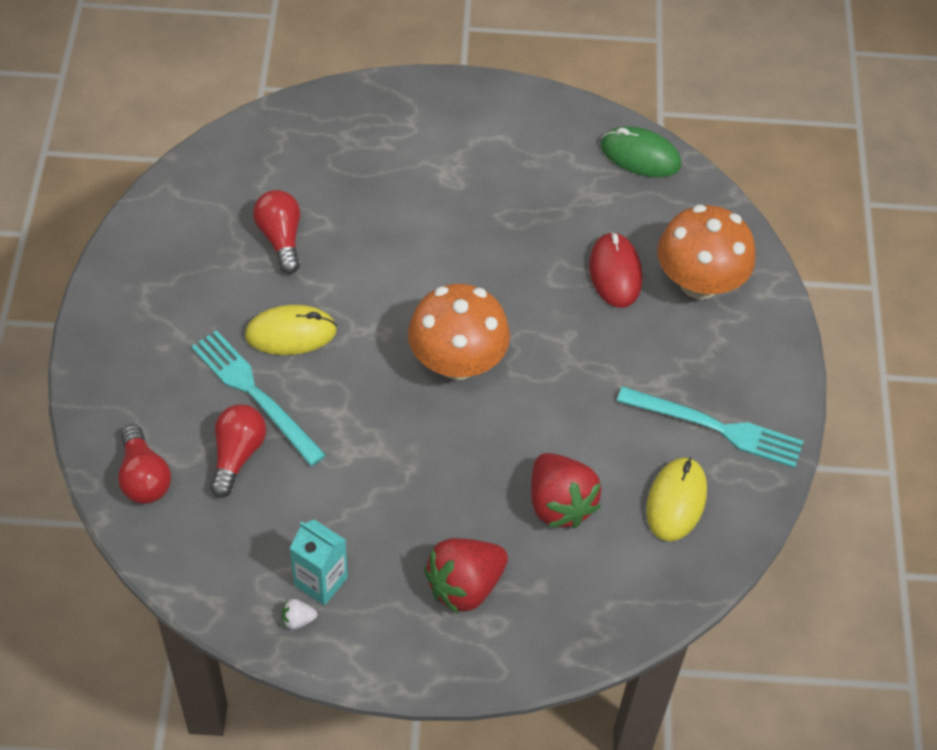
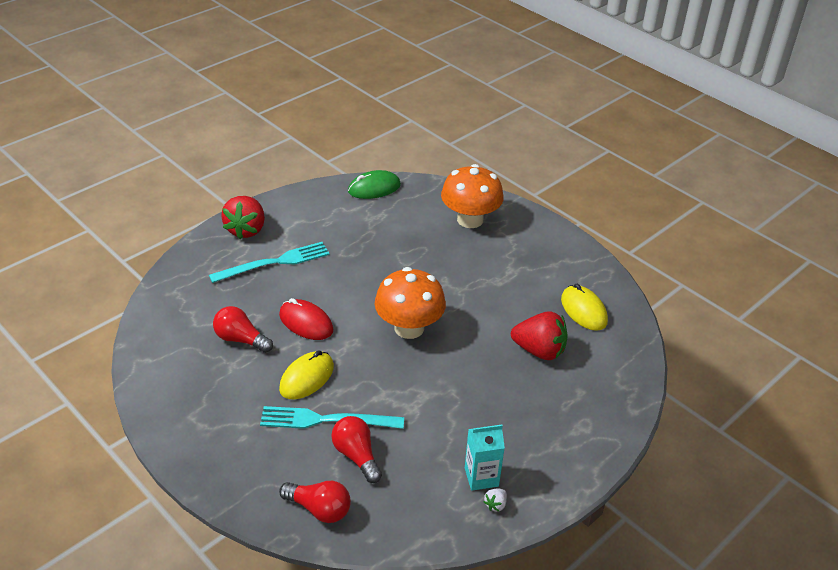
camera: 45 degrees left, 15 degrees down
(464, 586) = (549, 420): red strawberry -> red strawberry (246, 230)
(615, 273) = (429, 241): red mouse -> red mouse (306, 323)
(716, 428) = (557, 270): turquoise fork -> turquoise fork (274, 263)

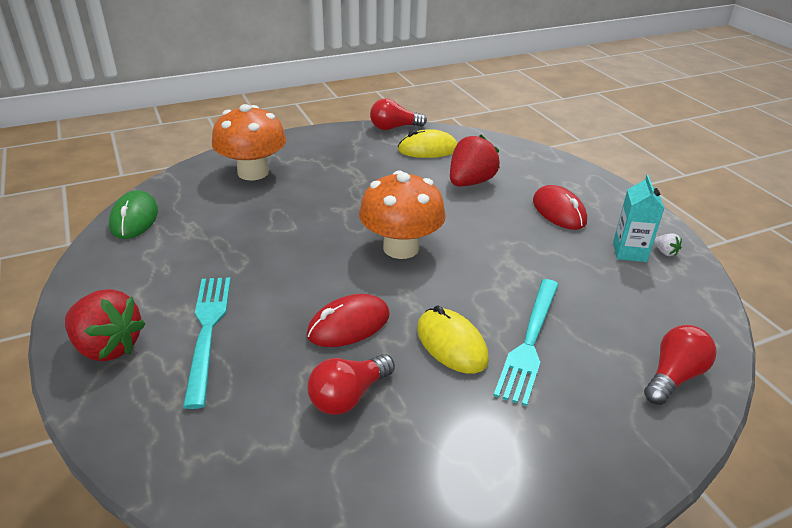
camera: 70 degrees left, 5 degrees down
(356, 456) = (592, 329): red light bulb -> red light bulb (394, 128)
(524, 420) = (559, 211): none -> red mouse

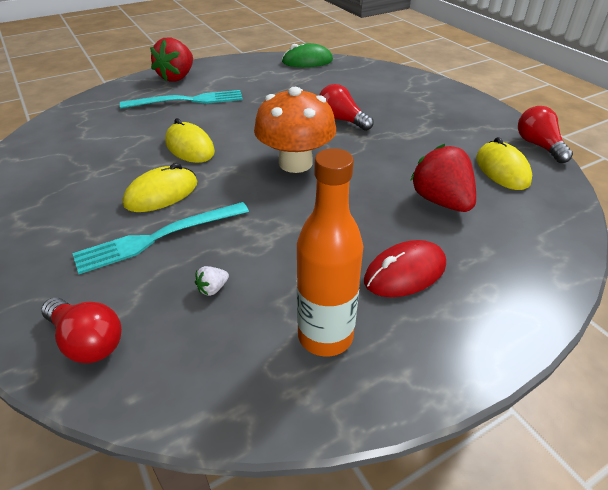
camera: 85 degrees right, 5 degrees up
(253, 172) = (391, 88): orange mushroom -> none
(349, 325) = (189, 147): red mouse -> yellow mouse
(349, 396) = (116, 153): red light bulb -> red light bulb (341, 120)
(470, 182) = (441, 201): red strawberry -> red strawberry turned 150 degrees counterclockwise
(529, 341) = (158, 237): turquoise fork -> turquoise fork turned 45 degrees counterclockwise
(629, 252) = (325, 336): turquoise carton -> orange bottle
(665, 252) = (334, 380): white strawberry -> white strawberry (212, 289)

